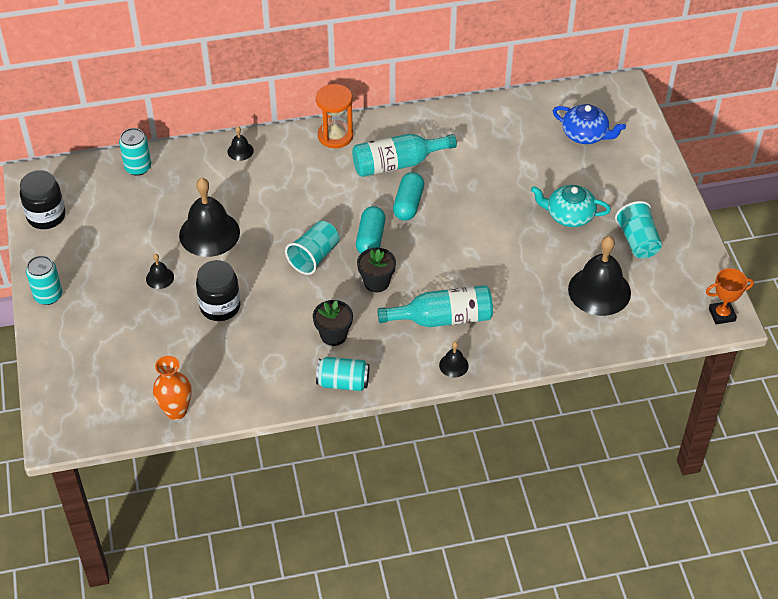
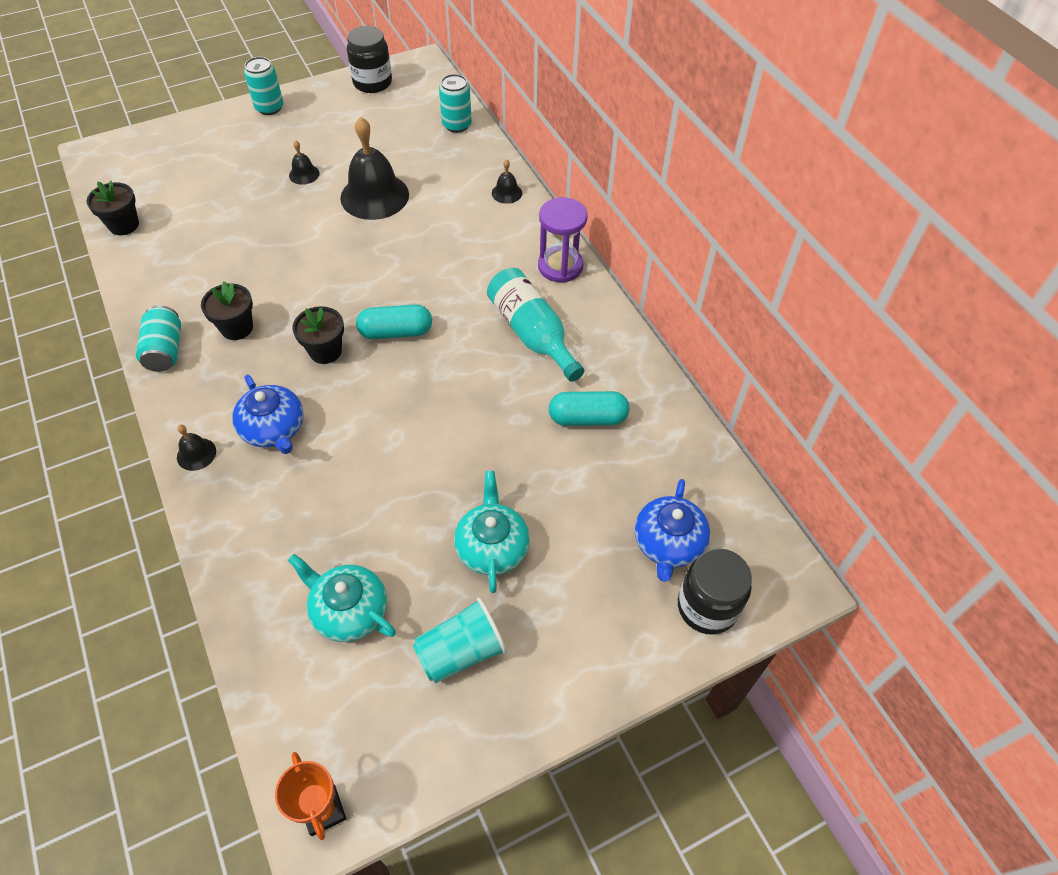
camera: 75 degrees right, 5 degrees up
(176, 411) = (124, 225): orange vase -> black flower pot
(220, 307) = (269, 226): black jar -> black jar (707, 607)
(314, 257) = (356, 287): turquoise cup -> none
(335, 136) = (560, 266): orange hourglass -> purple hourglass
(408, 204) = (464, 357): turquoise capsule -> turquoise capsule (587, 418)
(443, 318) = (274, 429): turquoise bottle -> blue teapot
(599, 291) = (349, 610): black bell -> turquoise teapot

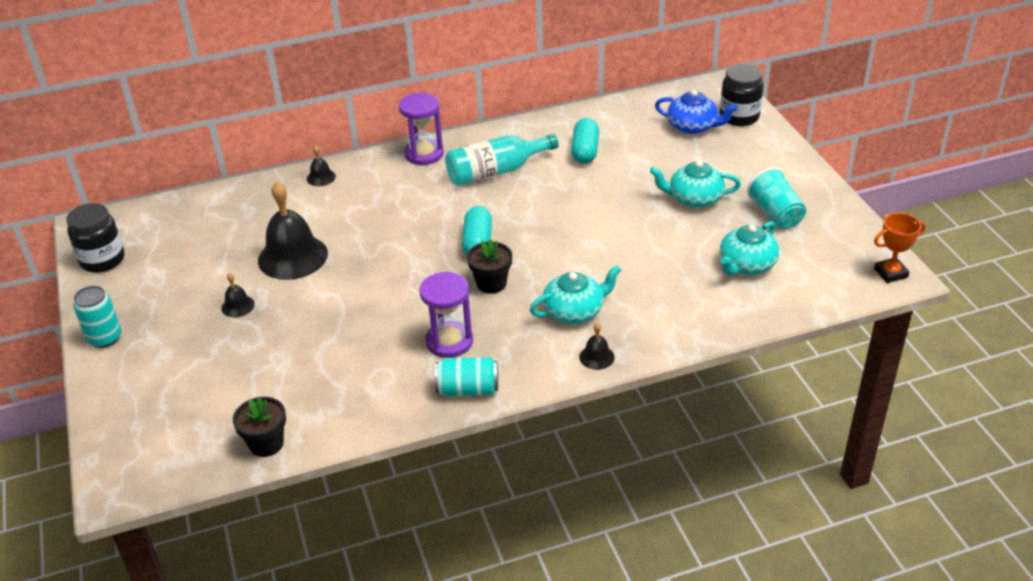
camera: 80 degrees left, 15 degrees down
(237, 328) = (449, 341): black flower pot -> purple hourglass
(274, 429) = (575, 311): blue teapot -> turquoise teapot
(457, 125) = (207, 204): turquoise can -> none

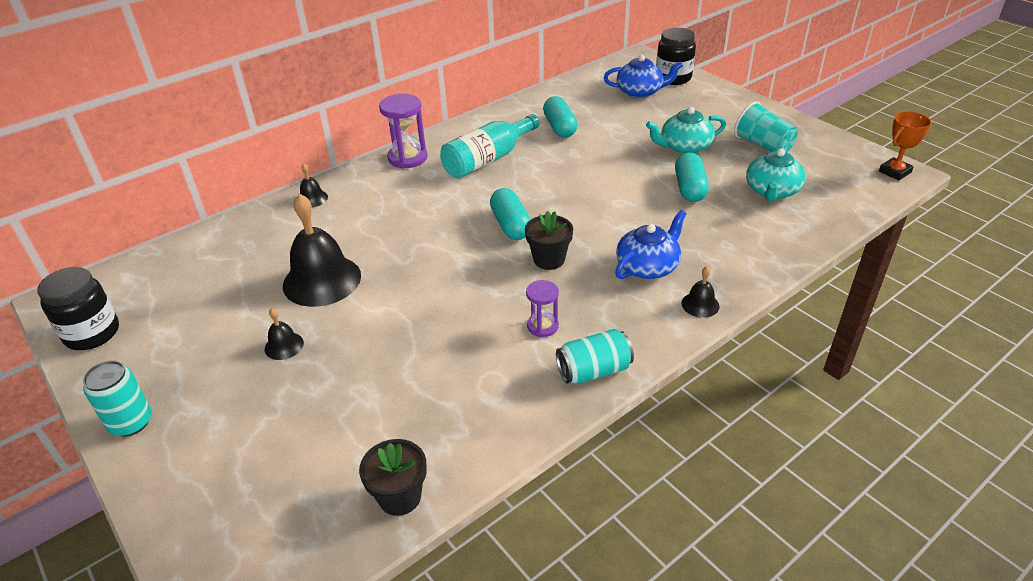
camera: 20 degrees left, 0 degrees up
(449, 341) = (542, 326): purple hourglass -> purple hourglass, size x0.60
(575, 311) = (648, 266): turquoise teapot -> blue teapot
(667, 244) = (689, 188): none -> turquoise capsule

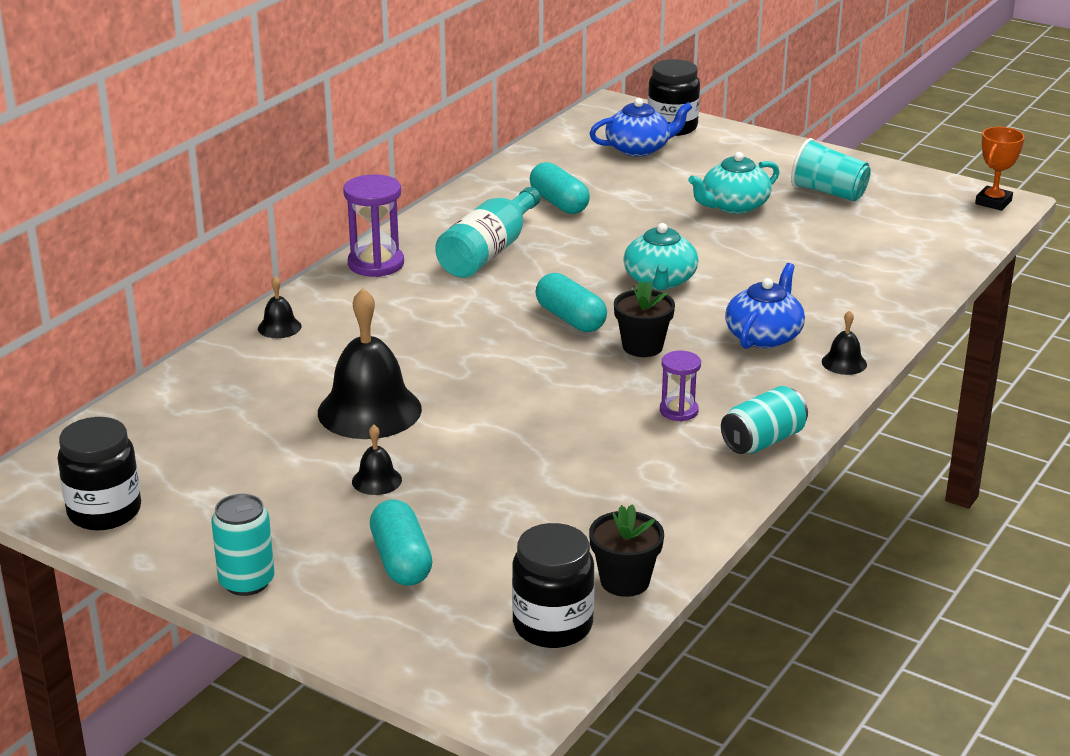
camera: 20 degrees left, 10 degrees down
(314, 532) = (552, 625): none -> black jar
(689, 188) = (766, 250): turquoise capsule -> turquoise capsule (401, 561)
(772, 191) = (864, 240): turquoise teapot -> turquoise teapot (660, 281)

